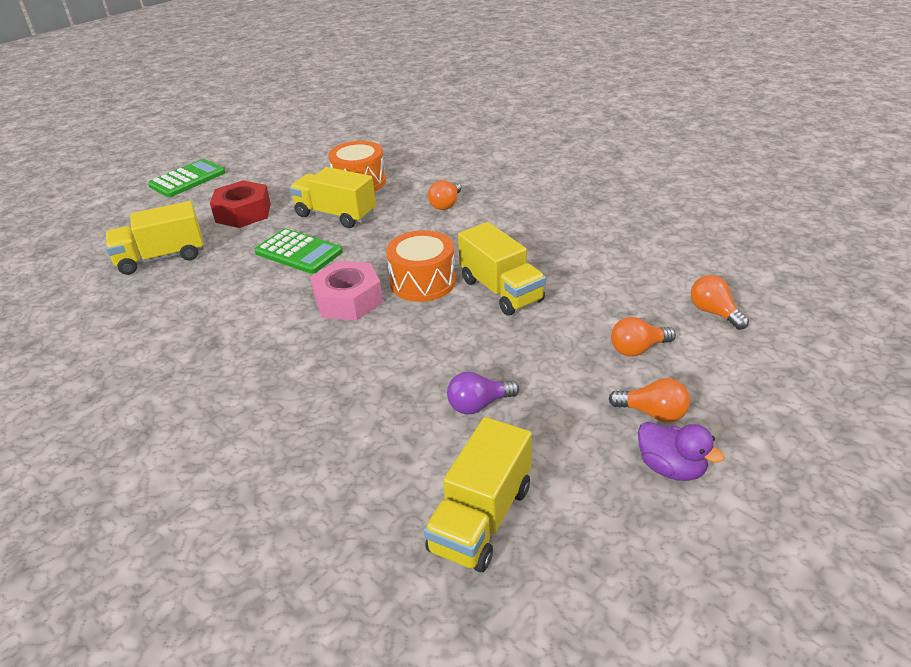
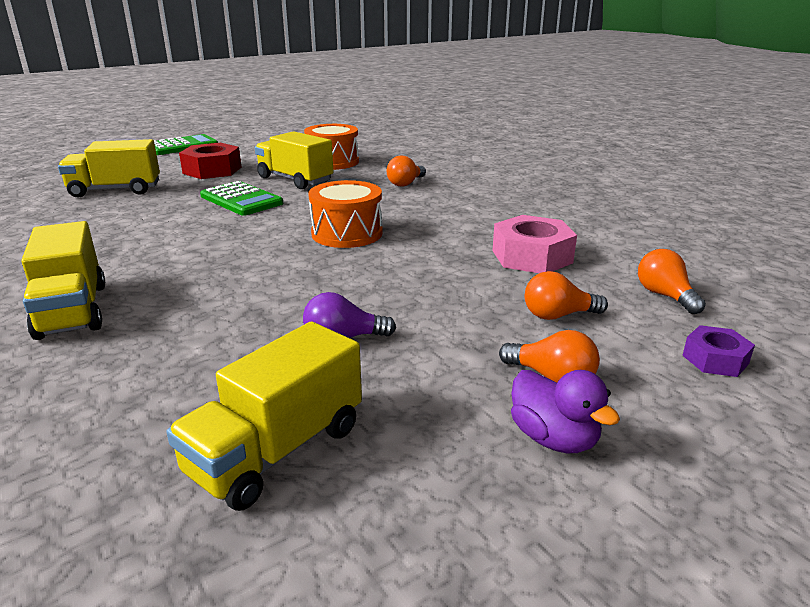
camera: 10 degrees right, 10 degrees down
(348, 300) = (263, 237): pink nut -> pink nut (531, 256)
(501, 290) = (425, 249): yellow truck -> yellow truck (72, 310)
(764, 373) = (715, 359): none -> purple nut

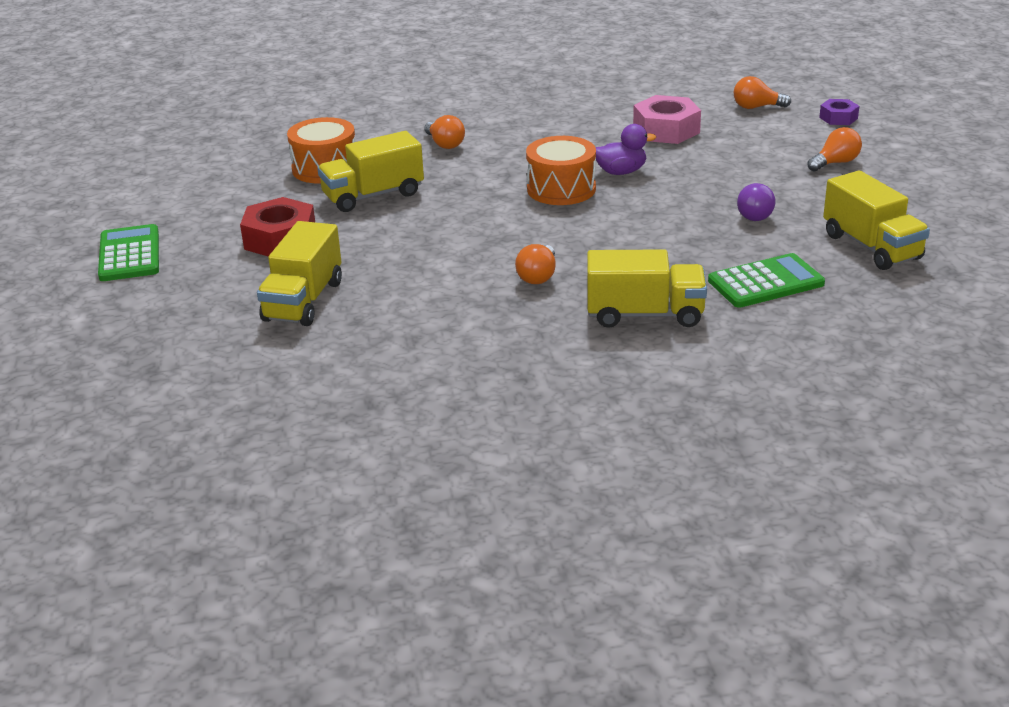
camera: 65 degrees left, 5 degrees up
(241, 200) = (417, 229): green calculator -> green calculator (766, 282)
(553, 438) = (891, 176): purple duck -> purple duck (621, 172)
(558, 315) = (763, 144): orange light bulb -> orange light bulb (538, 276)

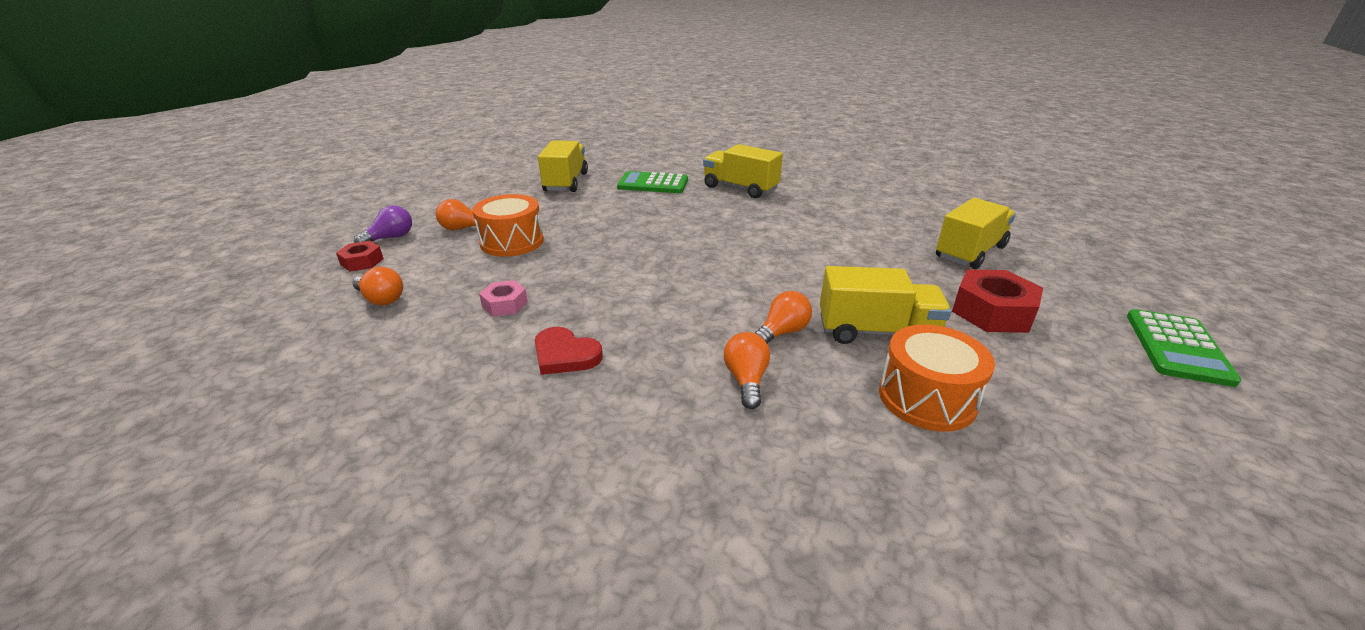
camera: 150 degrees left, 0 degrees up
(538, 276) = (781, 221): orange light bulb -> orange light bulb (782, 332)
(561, 189) = (688, 276): orange drum -> orange drum (512, 242)
(574, 122) = (565, 355): none -> red heart
(621, 172) = (618, 275): purple duck -> none
(666, 130) = (505, 304): pink nut -> pink nut, size x0.56
(755, 214) = (587, 214): purple light bulb -> purple light bulb (390, 238)
(838, 118) = (362, 262): purple nut -> red nut

